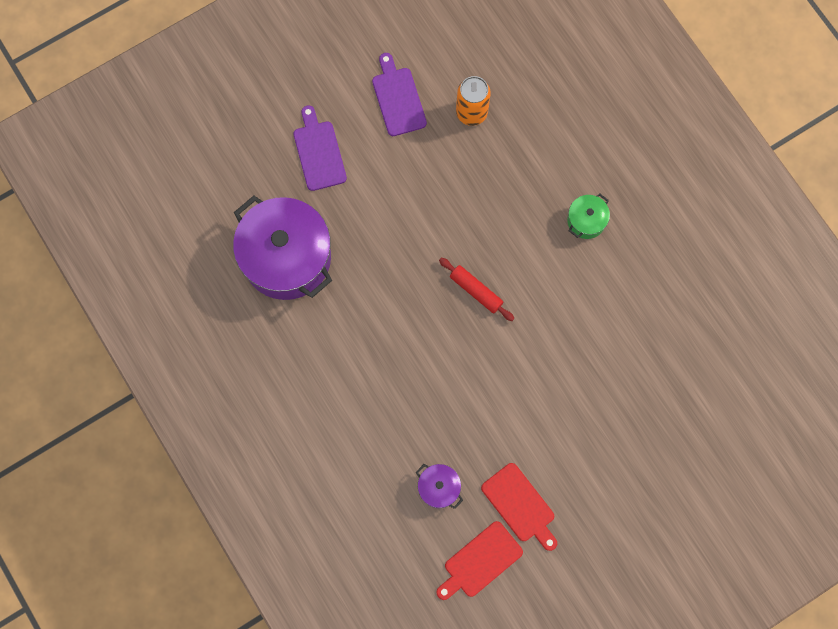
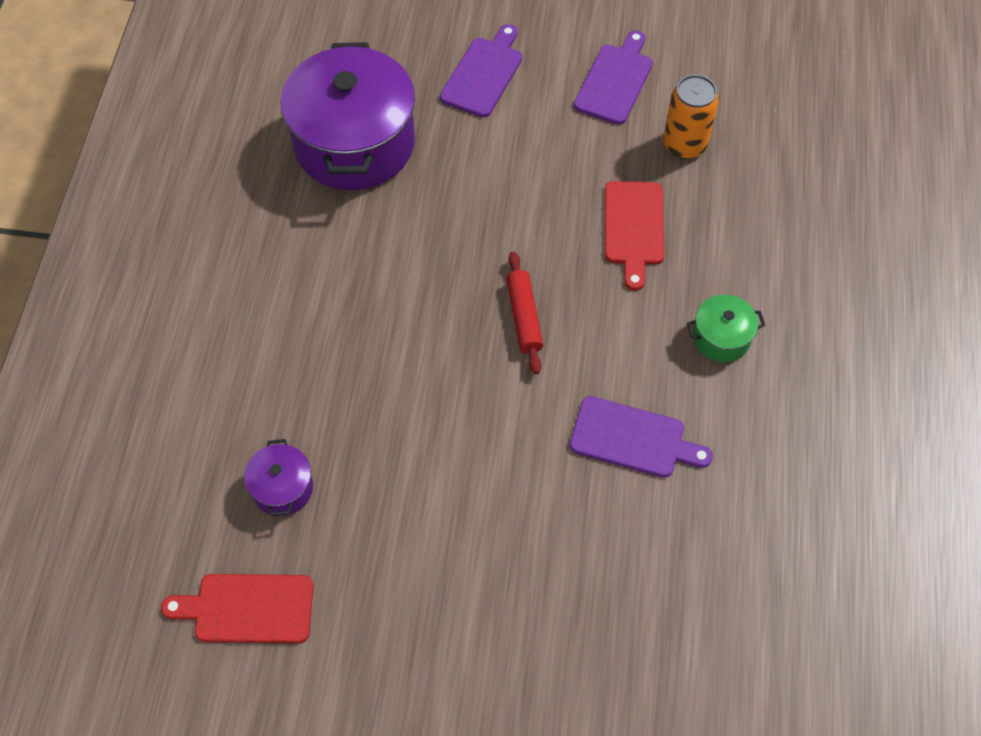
camera: 40 degrees right, 15 degrees down
(520, 505) = (355, 584): red cutting board -> red cutting board (634, 228)
(588, 315) = (633, 438): none -> purple cutting board

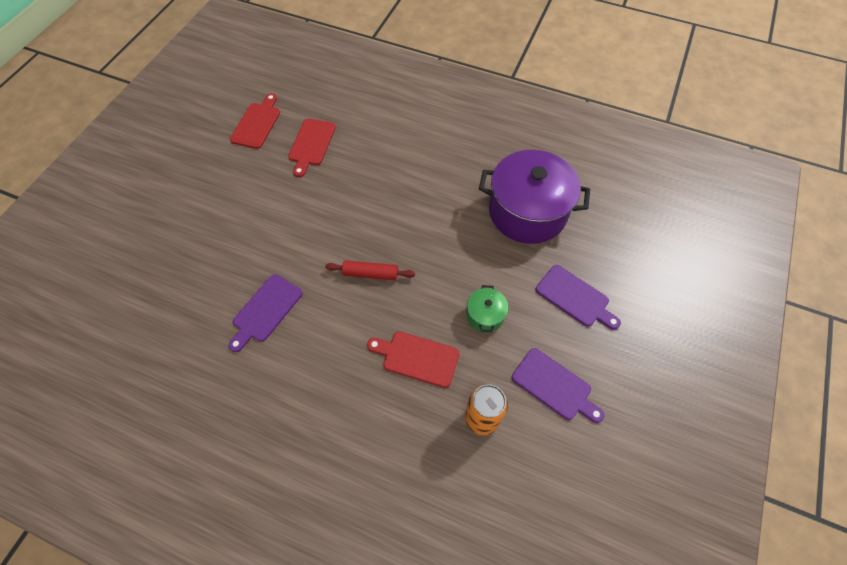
camera: 105 degrees right, 0 degrees up
(282, 488) = (311, 144): purple pot -> red cutting board
(721, 338) = (312, 387): green pot -> green pot (485, 315)

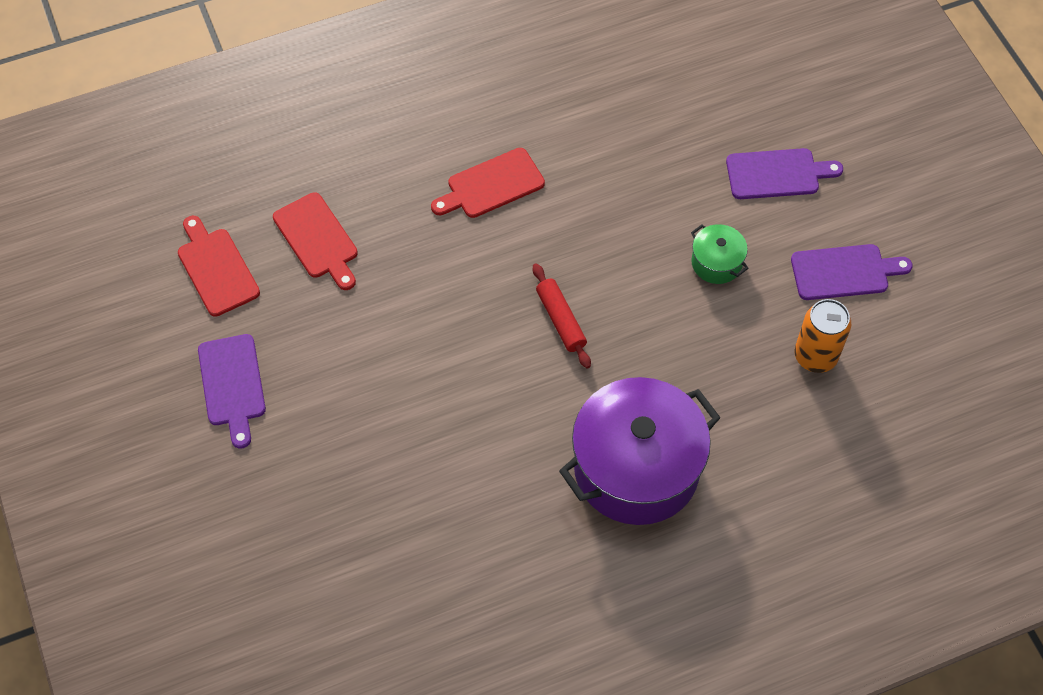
camera: 45 degrees left, 0 degrees up
(266, 310) = (501, 449): purple cutting board -> purple cutting board (232, 385)
(370, 274) = (561, 320): red rolling pin -> red rolling pin turned 75 degrees counterclockwise
(417, 358) = (700, 357): red cutting board -> red cutting board (491, 185)
(527, 212) = (641, 123): purple pot -> purple pot (636, 468)

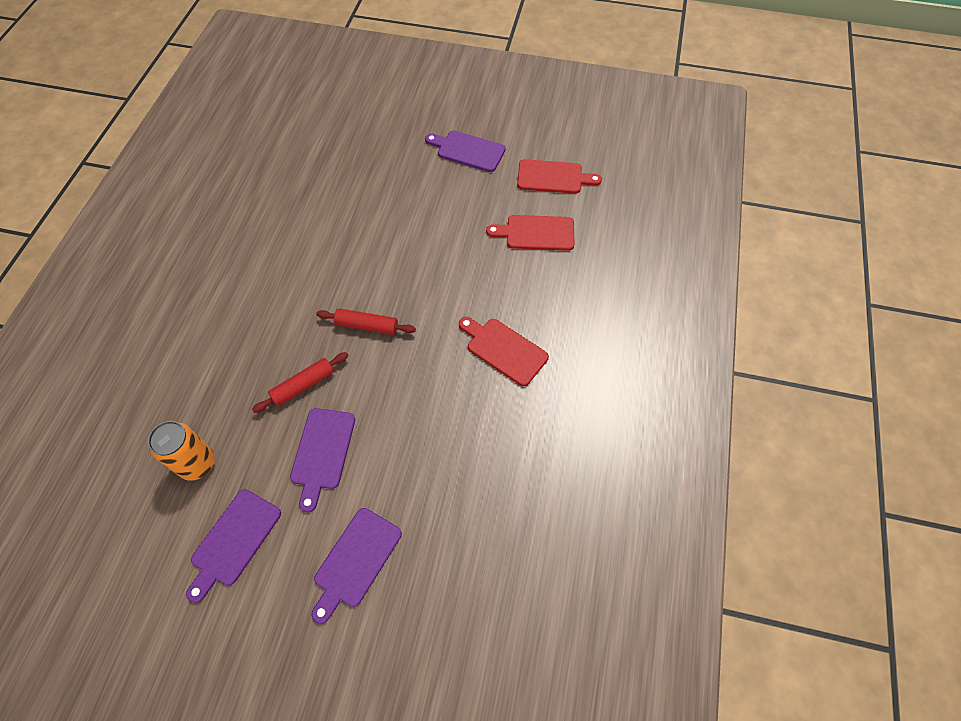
camera: 125 degrees right, 0 degrees up
(491, 185) = (504, 350): red cutting board -> red cutting board turned 60 degrees counterclockwise
(636, 468) = (236, 302): purple pot -> none
(670, 328) = (303, 385): none -> red rolling pin
(716, 263) = (322, 452): green pot -> purple cutting board

